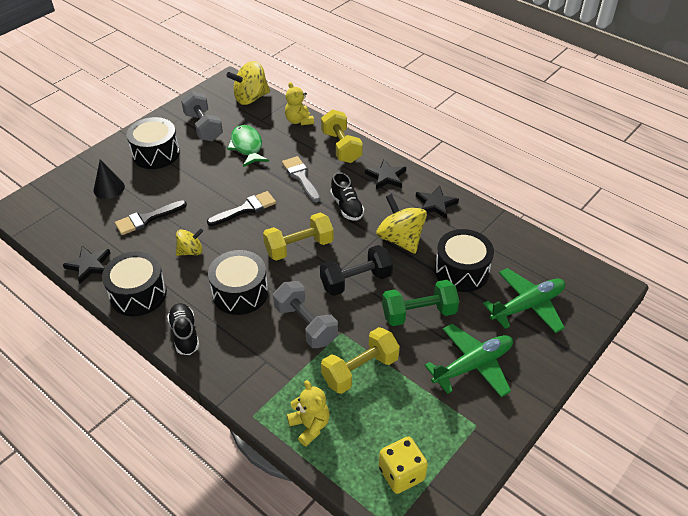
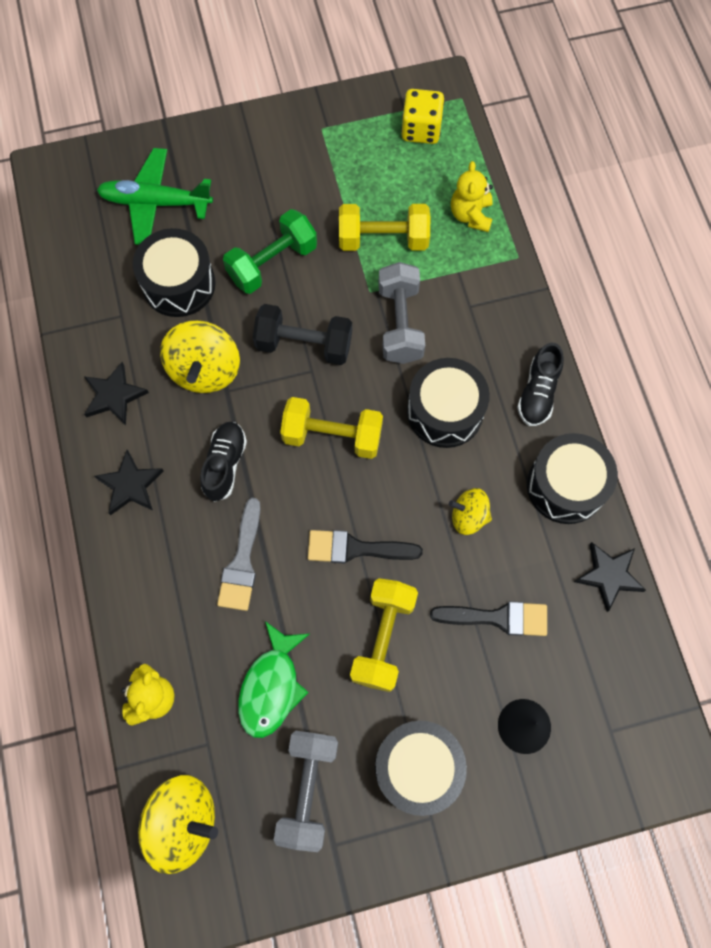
camera: 145 degrees left, 25 degrees up
(341, 147) = (139, 588): yellow dumbbell -> yellow dumbbell (383, 638)
(419, 313) = (272, 263): green dumbbell -> green dumbbell turned 60 degrees counterclockwise
(473, 365) = (271, 179): green plane -> none

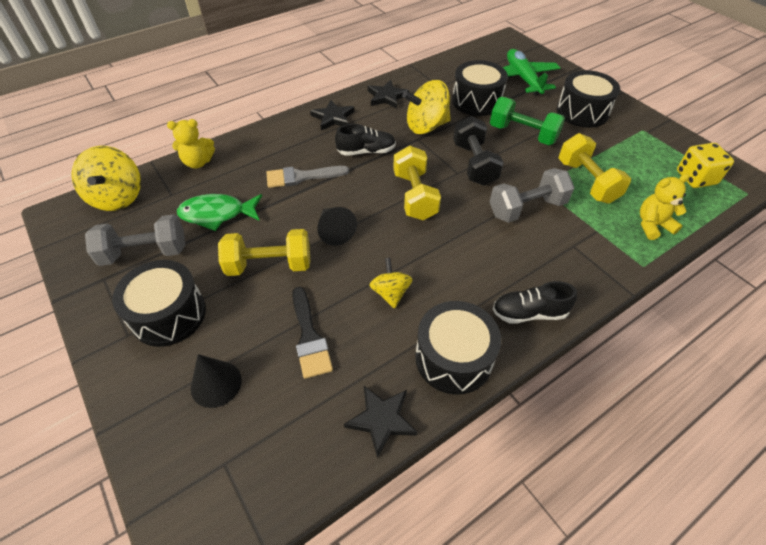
camera: 70 degrees right, 20 degrees down
(356, 548) = (334, 231): black brush -> black cone
(445, 411) = (472, 254): black drum -> black drum (582, 112)

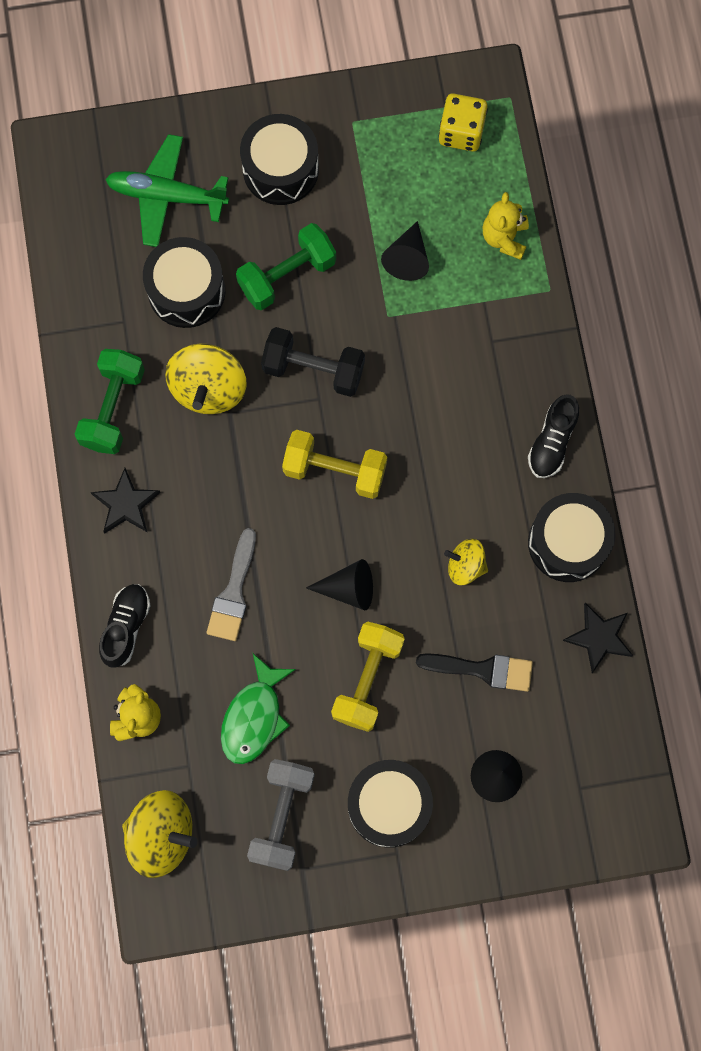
camera: 65 degrees left, 25 degrees up
(366, 151) = (223, 491): black shoe -> black shoe (126, 627)
(387, 97) = (113, 408): black star -> green dumbbell
(527, 208) = (416, 354): grey dumbbell -> none
(587, 181) = (407, 258): yellow dumbbell -> black cone

